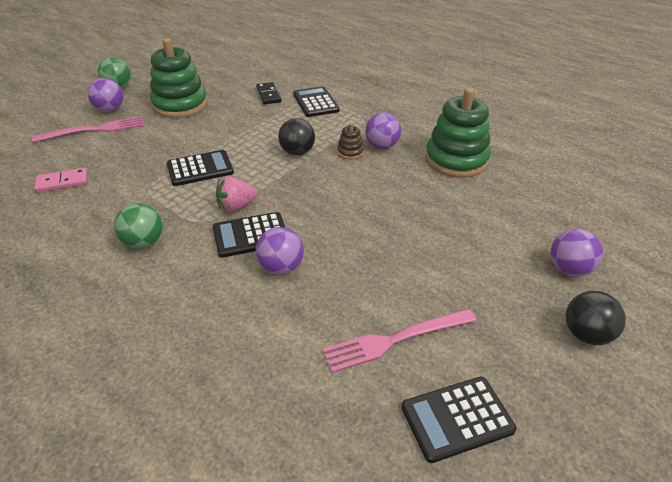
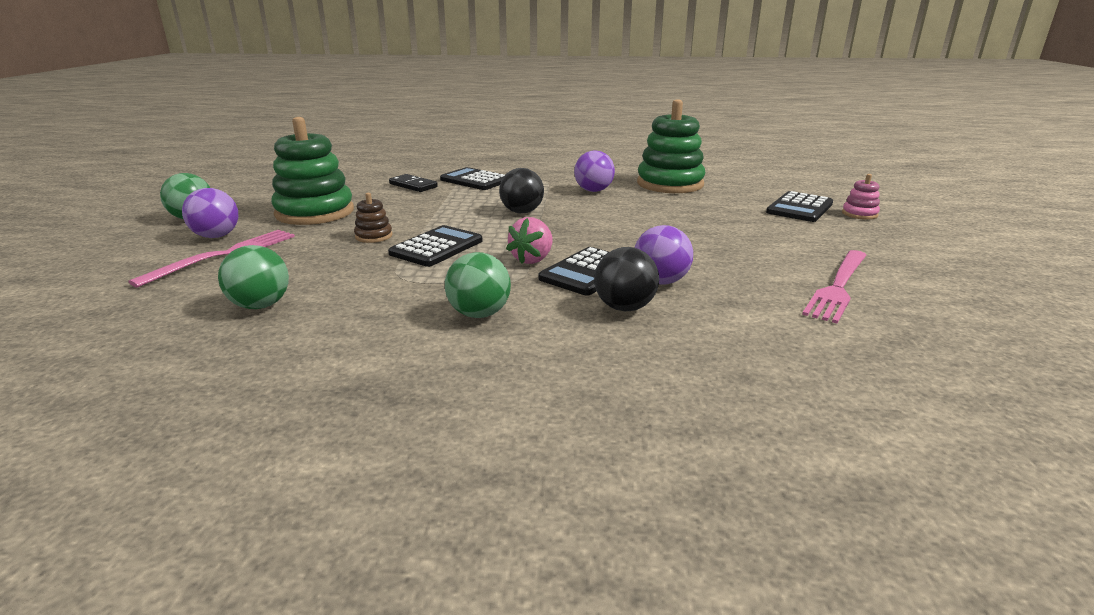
camera: 35 degrees left, 15 degrees down
(62, 182) = (261, 305): pink domino -> green ball
(350, 152) = (572, 200): brown stacking toy -> brown stacking toy (374, 236)
(457, 418) = (963, 308): black calculator -> black calculator (799, 208)
(569, 269) = (859, 214): purple ball -> pink stacking toy
(586, 334) = (934, 239): black ball -> black ball (624, 307)

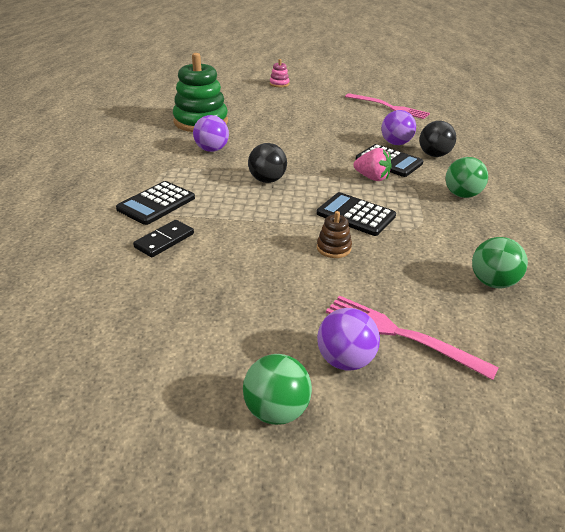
camera: 90 degrees left, 10 degrees up
(315, 212) = (260, 298): green stacking toy -> none
(799, 208) = (266, 95): black calculator -> none

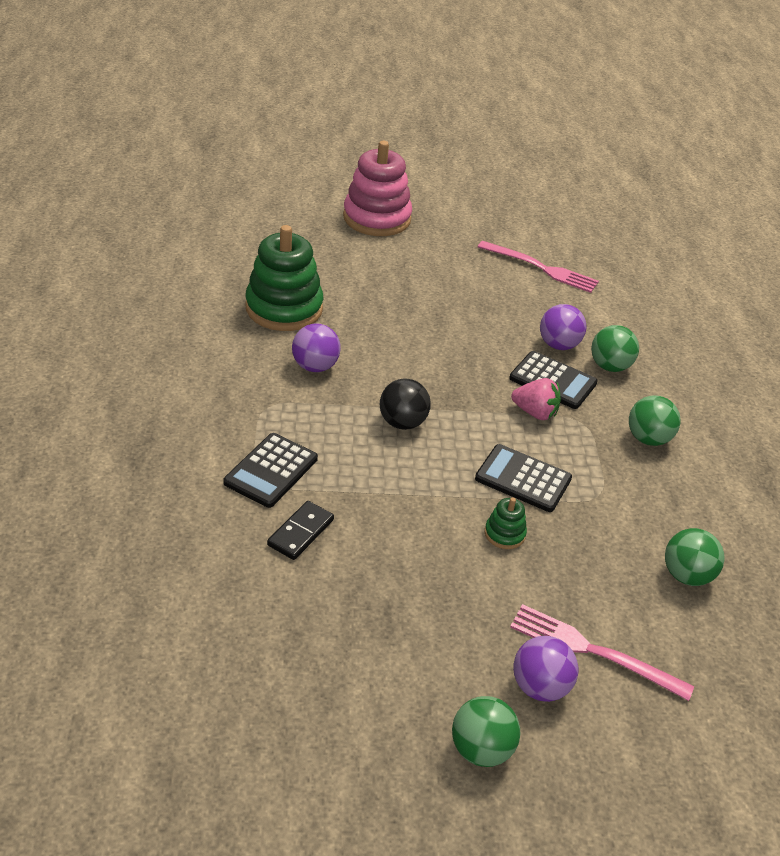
camera: 10 degrees left, 5 degrees up
(279, 84) = (377, 218): pink stacking toy -> pink stacking toy, size x2.29
(333, 248) = (504, 534): brown stacking toy -> green stacking toy
(434, 155) = (609, 366): black ball -> green ball

